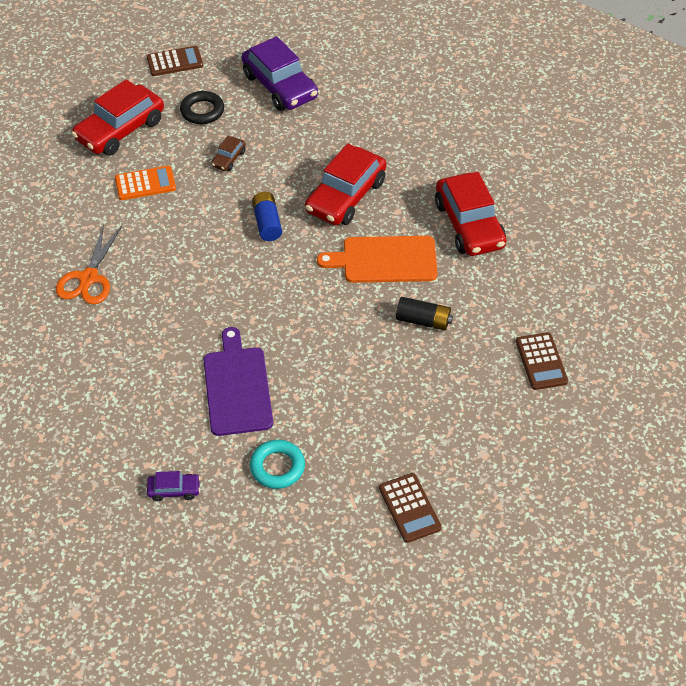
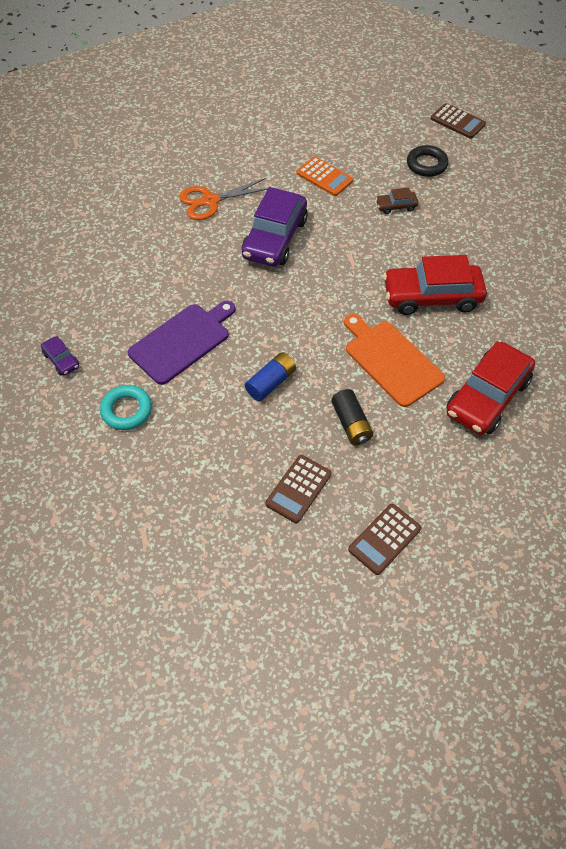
camera: 55 degrees right, 5 degrees up
(120, 130) = (360, 134): red car -> none
(267, 223) = (356, 265): blue battery -> blue battery (271, 383)
(280, 86) = (502, 191): purple car -> purple car (275, 238)
(409, 508) = (151, 524): brown calculator -> brown calculator (298, 489)

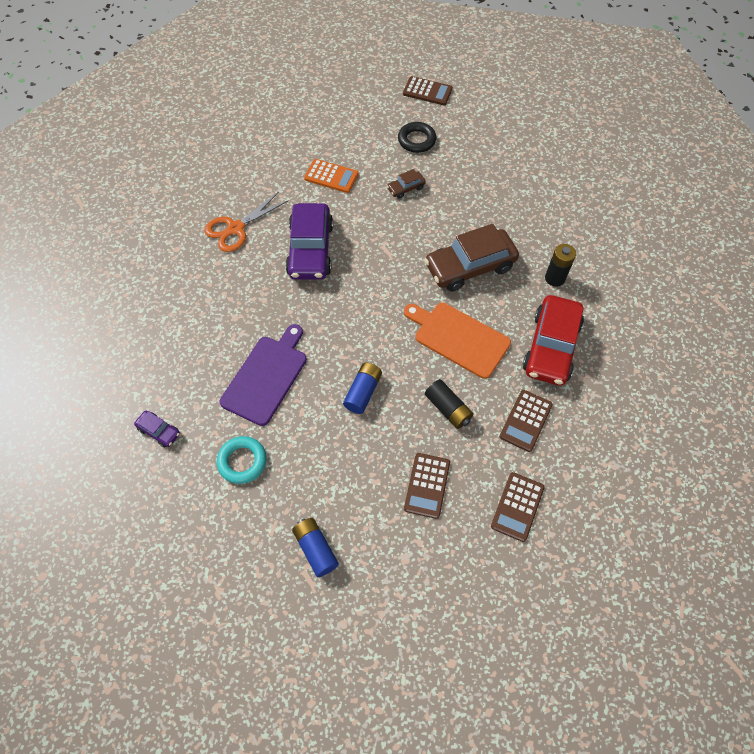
camera: 20 degrees left, 5 degrees up
(162, 512) = (315, 549): none -> blue battery
(429, 460) = (526, 421): none -> brown calculator
(432, 297) = (470, 267): red car -> brown car
(520, 332) = (554, 278): none -> black battery

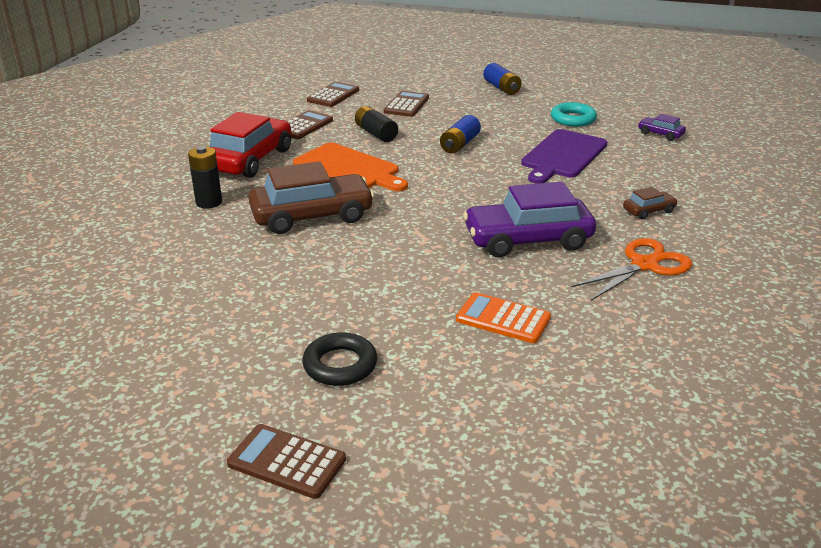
camera: 175 degrees left, 30 degrees down
(310, 250) = (527, 240): purple car -> purple car turned 105 degrees counterclockwise
(406, 188) = (377, 297): brown car -> brown car (648, 211)

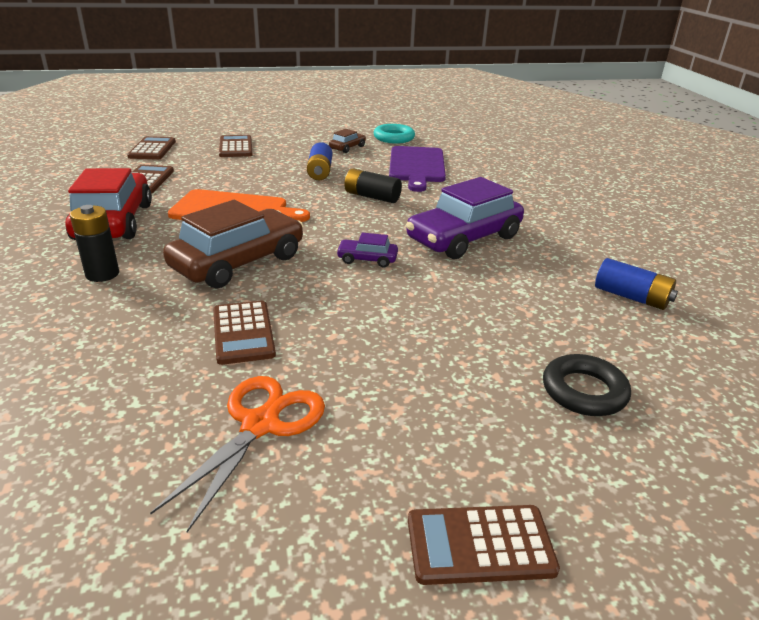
camera: 30 degrees left, 0 degrees up
(266, 273) = (243, 333): none -> brown calculator
(340, 365) = (421, 407): black ring -> black ring (584, 391)
(376, 133) = (230, 175): black battery -> black battery (372, 197)
(501, 88) = (309, 123): blue battery -> blue battery (631, 297)
(503, 319) = (520, 312): orange calculator -> none
(644, 265) = (574, 238): orange scissors -> orange scissors (260, 425)
(648, 211) = (528, 196): brown car -> brown car (347, 147)
(660, 134) = (471, 139): purple car -> purple car (367, 259)

